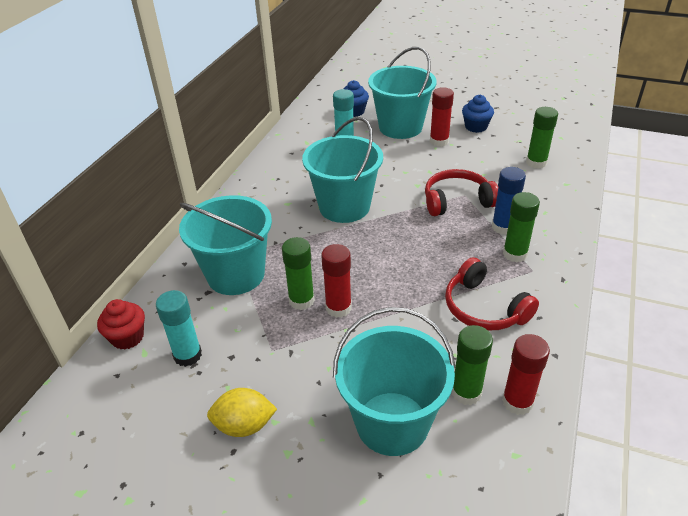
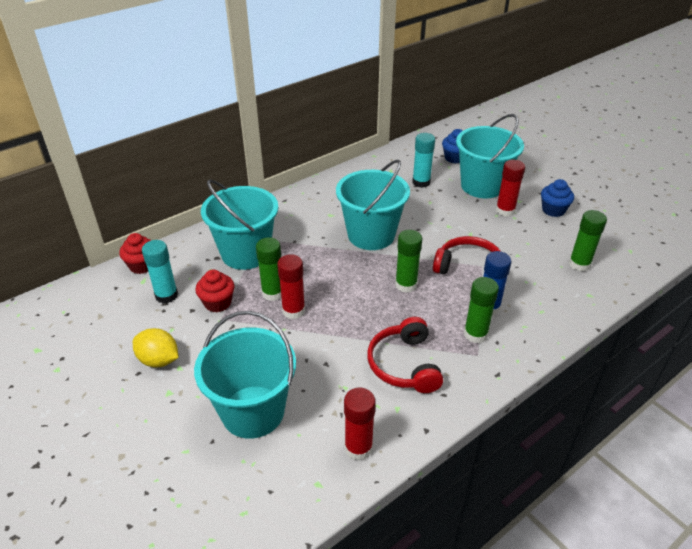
camera: 30 degrees right, 0 degrees up
(253, 336) = (217, 303): none -> red cupcake
(466, 392) = (326, 420): green glue stick -> green glue stick (406, 285)

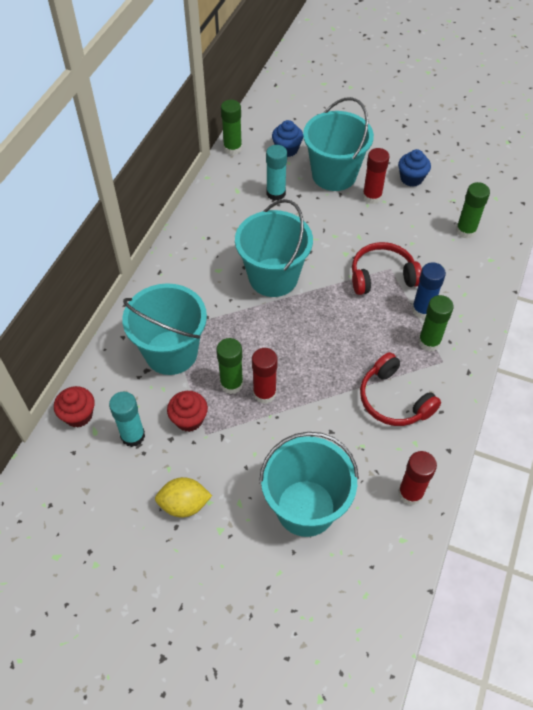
camera: 30 degrees left, 15 degrees up
(406, 285) = (341, 319): green glue stick -> green glue stick (232, 148)

